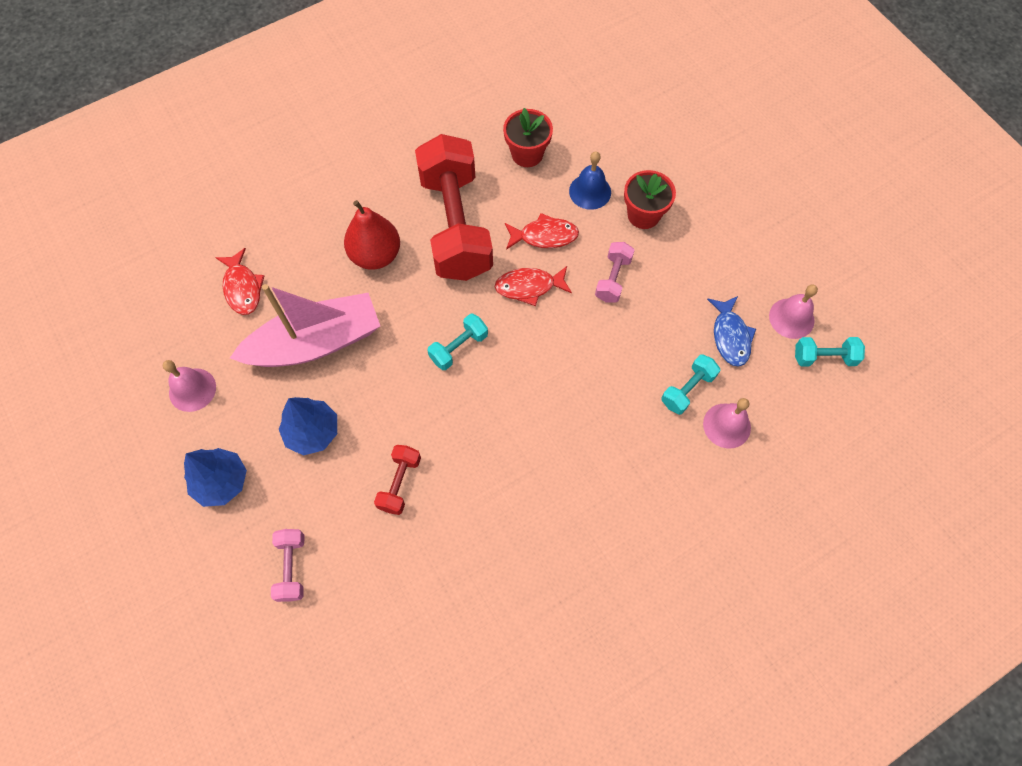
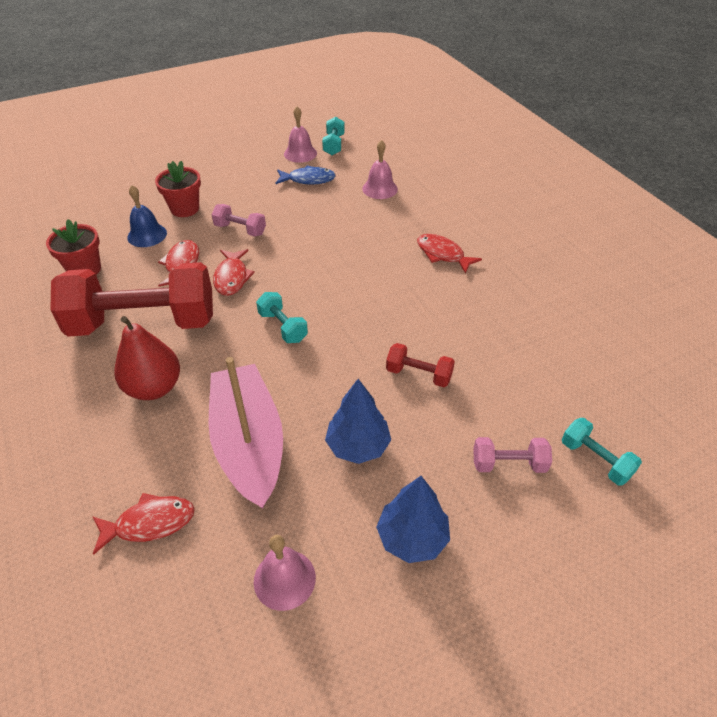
camera: 85 degrees left, 20 degrees down
(597, 507) = (442, 254): none -> red fish
(687, 389) = (348, 202): turquoise dumbbell -> turquoise dumbbell (595, 460)

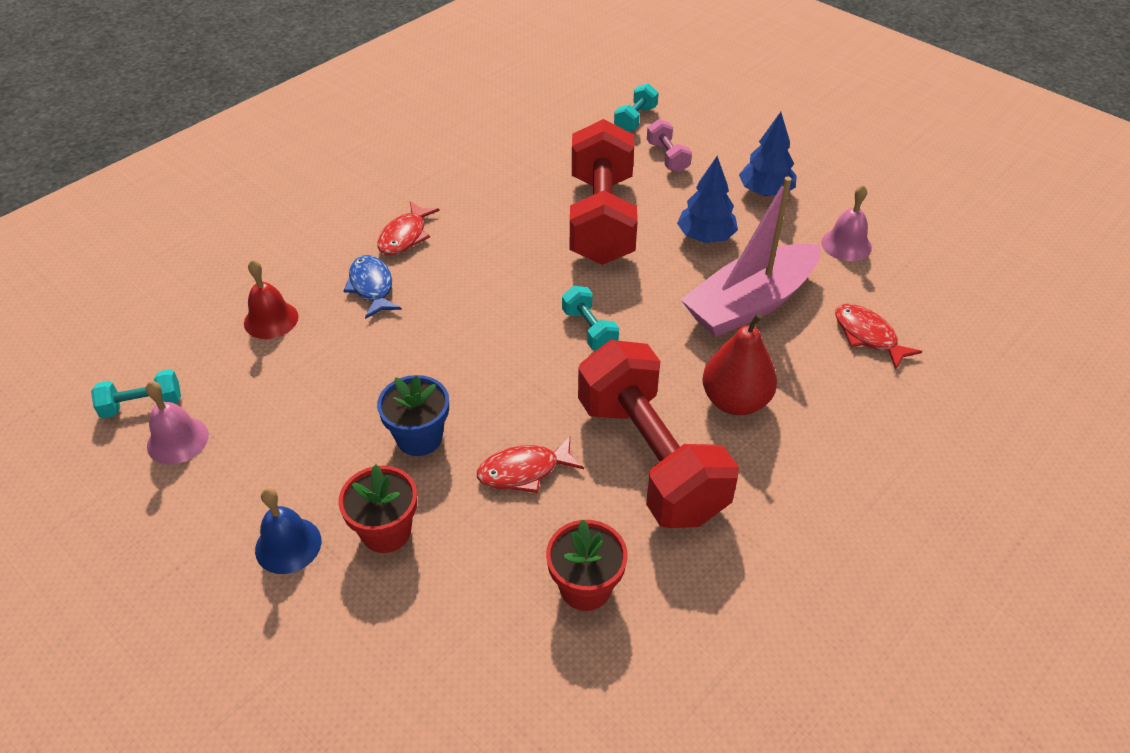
camera: 110 degrees left, 0 degrees up
(147, 235) = (473, 549): blue bell -> blue bell (288, 545)
(232, 277) = (527, 406): red fish -> none
(240, 230) = (419, 438): pink dumbbell -> blue flower pot
(283, 327) = (589, 330): turquoise dumbbell -> turquoise dumbbell turned 60 degrees counterclockwise
(308, 179) = (261, 404): blue fish -> blue fish (372, 287)
(380, 189) = (271, 320): pink bell -> red bell
(418, 374) = (601, 219): red dumbbell -> red dumbbell, size x2.37

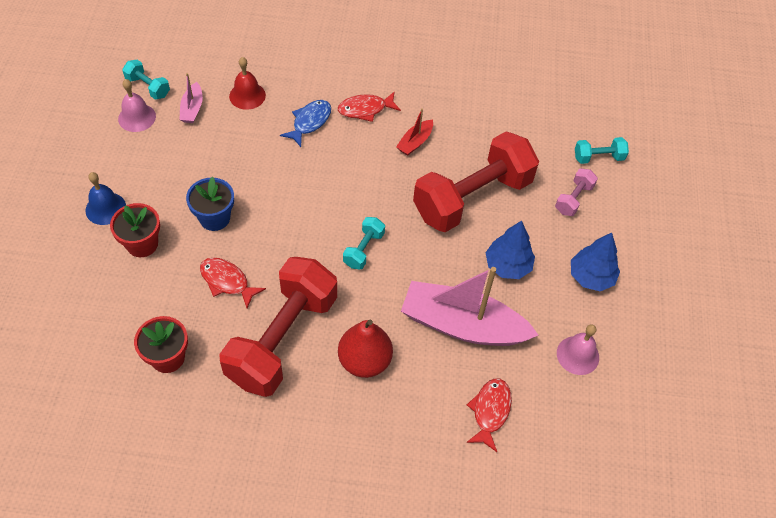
camera: 50 degrees right, 10 degrees up
(230, 378) = (192, 109): none -> pink boat
(489, 222) = (415, 142): none -> red boat

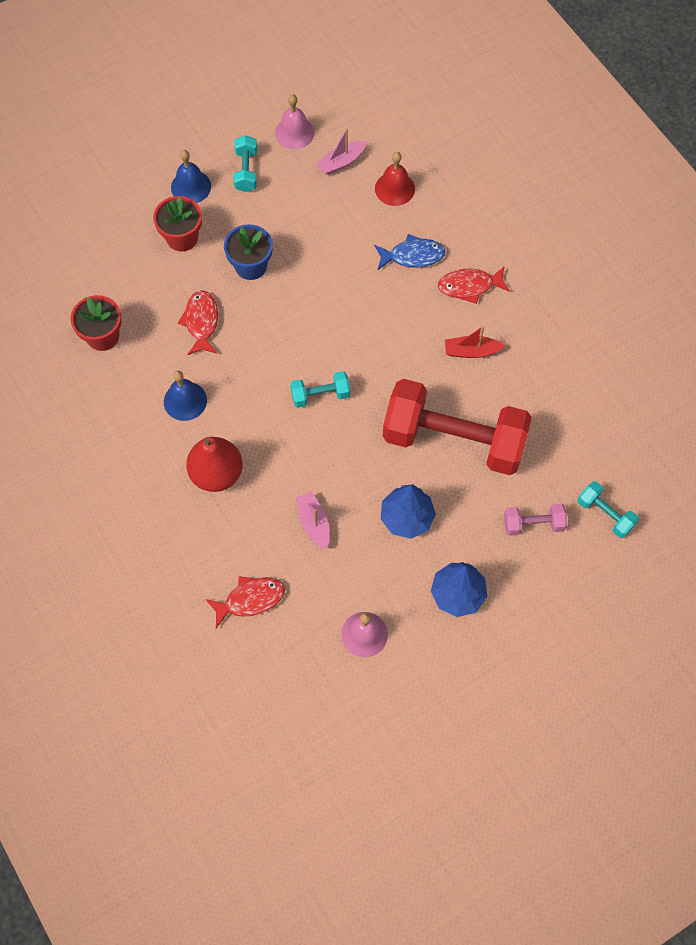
camera: 55 degrees right, 10 degrees up
(148, 87) = (332, 113): turquoise dumbbell -> turquoise dumbbell (246, 171)
(282, 339) = (185, 401): red dumbbell -> blue bell
(365, 109) = (469, 286): red fish -> red fish turned 45 degrees counterclockwise
(463, 325) = (314, 523): pink boat -> pink boat, size x0.44

